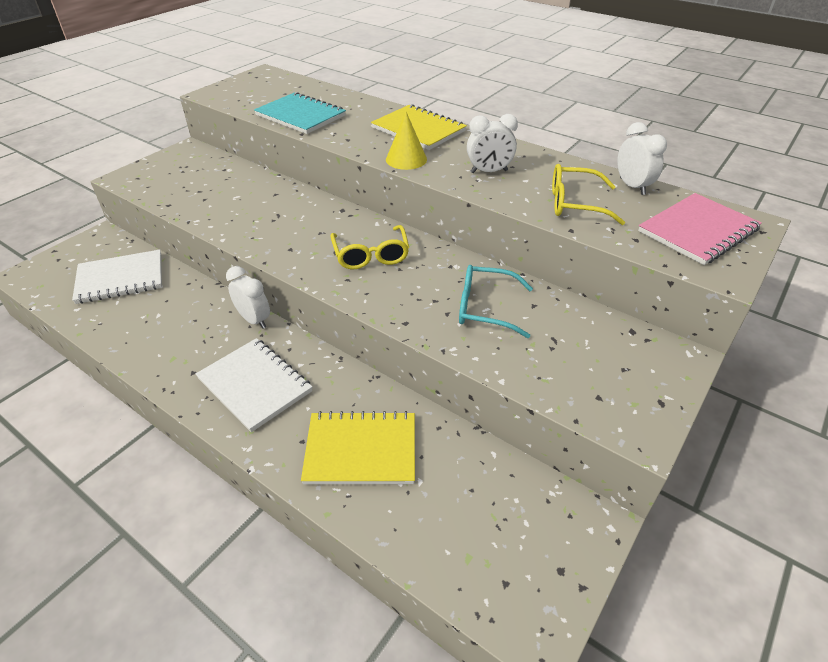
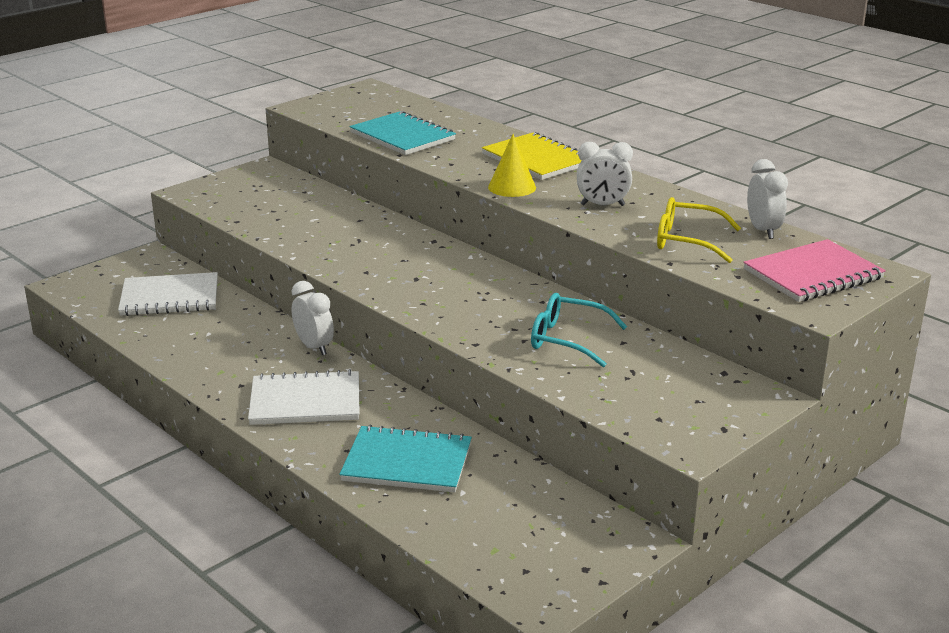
camera: 10 degrees right, 15 degrees down
(255, 385) = (305, 401): white notebook -> white notebook turned 60 degrees counterclockwise
(361, 450) = (407, 462): yellow notebook -> turquoise notebook
(371, 255) = (455, 284): yellow glasses -> none

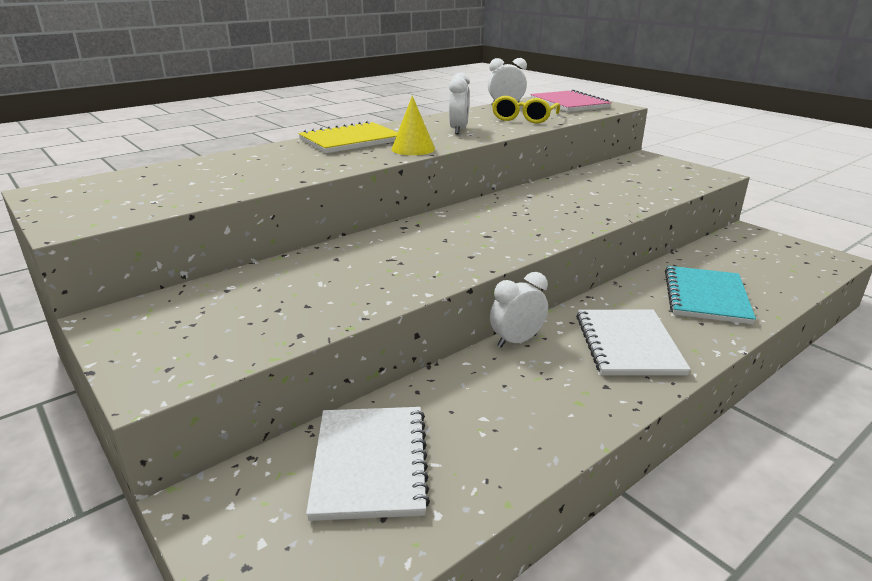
camera: 85 degrees left, 0 degrees up
(402, 136) = (247, 179): turquoise notebook -> none
(567, 339) = (591, 192): turquoise glasses -> none

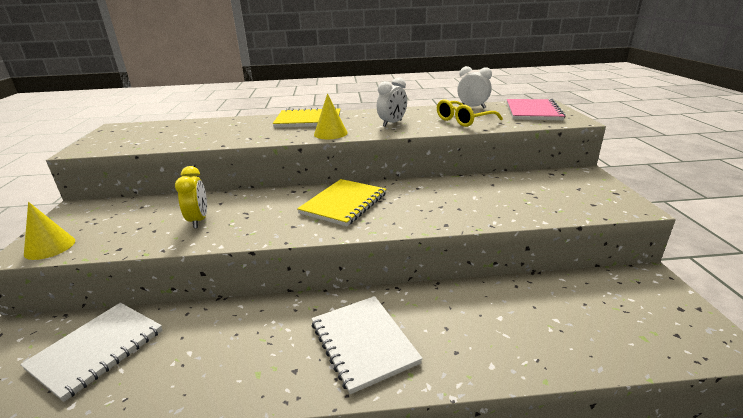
camera: 35 degrees right, 0 degrees up
(183, 366) = (50, 247): none -> yellow cone
(347, 281) = (198, 220): none -> yellow clock
(484, 225) = (344, 204): none -> yellow notebook
(517, 341) = (293, 303): white clock -> none
(628, 344) = (363, 343): white notebook -> white notebook turned 60 degrees counterclockwise
(706, 297) = (499, 328): turquoise notebook -> none

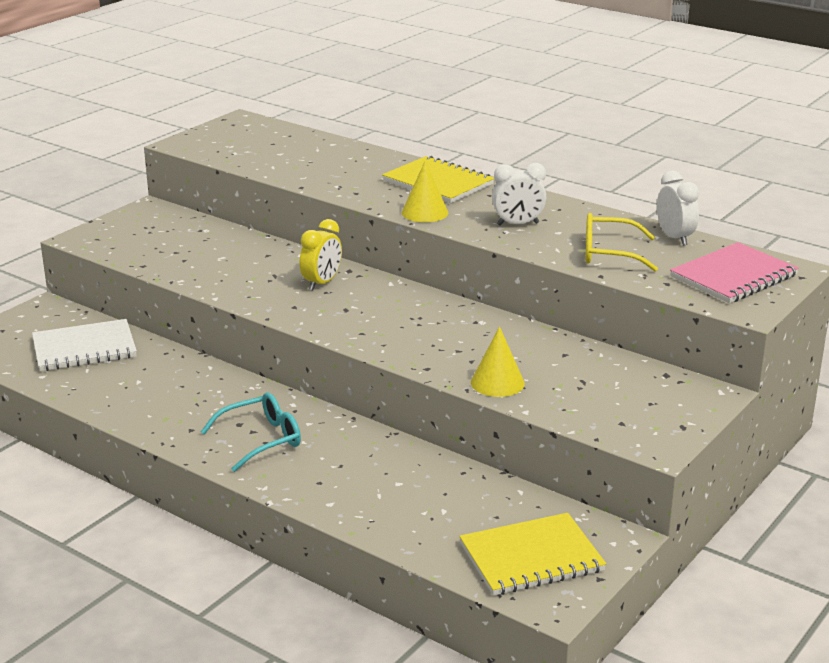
camera: 40 degrees right, 0 degrees up
(50, 247) = (100, 242): yellow cone -> yellow cone (497, 382)
(198, 220) = (227, 265): yellow clock -> yellow clock (321, 283)
(344, 204) = (372, 305): yellow notebook -> yellow notebook (531, 557)
(363, 343) = (261, 439): white notebook -> turquoise glasses

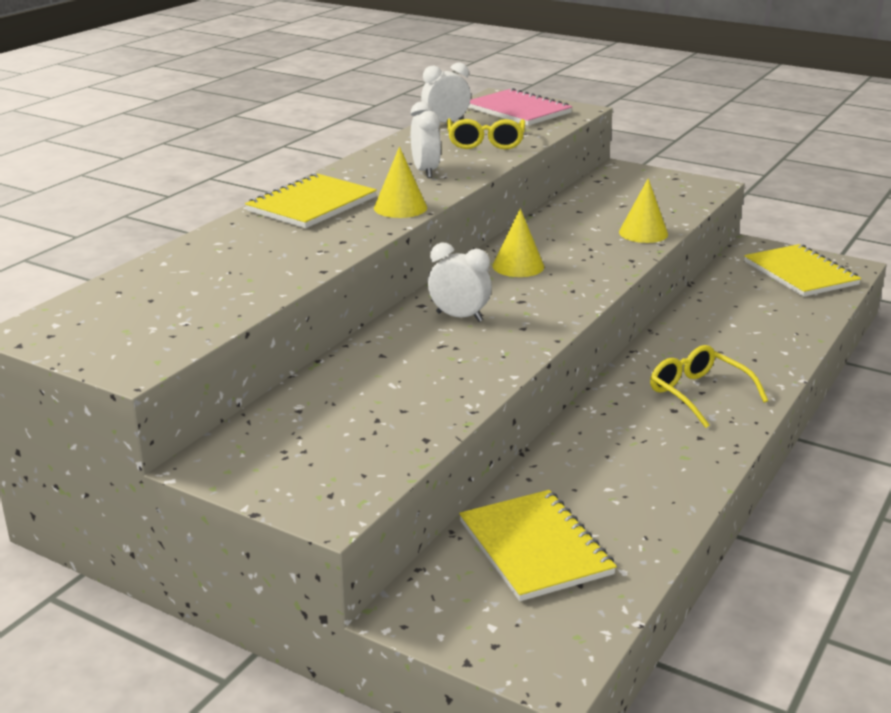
camera: 95 degrees left, 0 degrees up
(84, 348) = (535, 548): white notebook -> yellow notebook
(261, 439) = (698, 394): turquoise glasses -> yellow glasses
(321, 283) = (459, 317): yellow clock -> white clock
(420, 313) = (518, 266): none -> yellow cone

